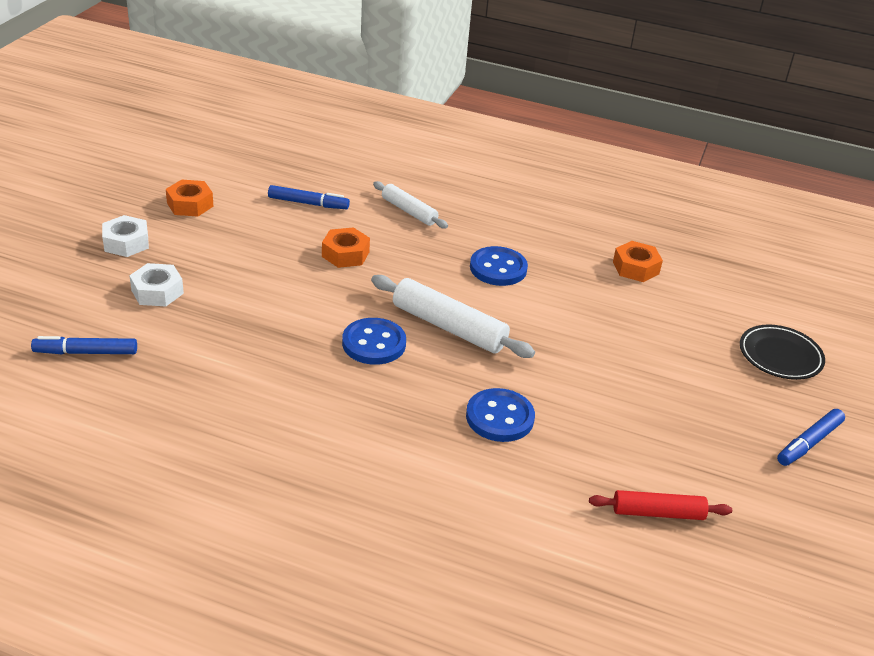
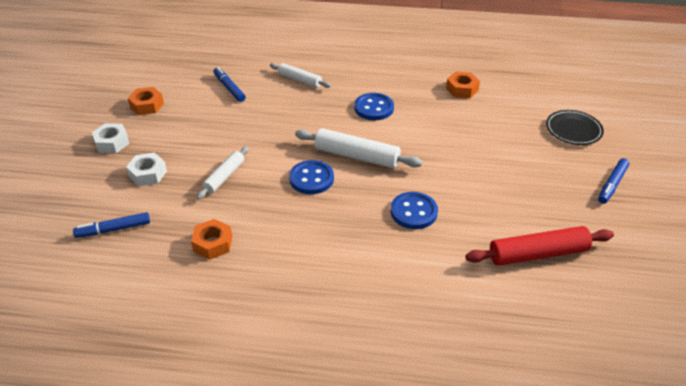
camera: 10 degrees left, 5 degrees up
(257, 316) = (224, 177): none -> white rolling pin
(308, 203) = (229, 88): blue marker -> blue marker turned 120 degrees counterclockwise
(345, 254) = (268, 119): orange nut -> orange nut (213, 244)
(658, 513) = (538, 254): red rolling pin -> red rolling pin, size x1.61

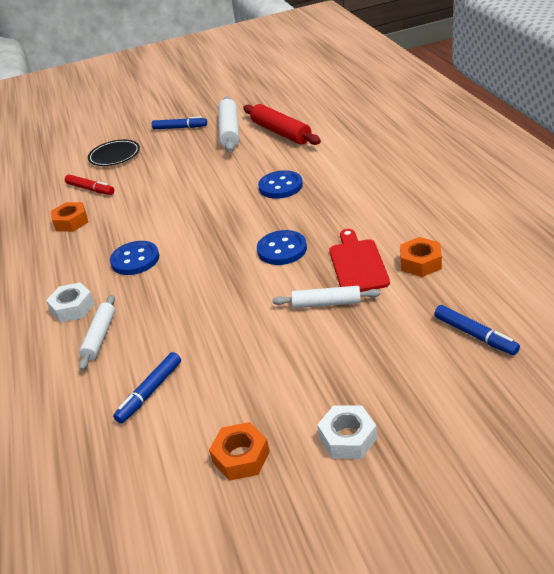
camera: 110 degrees left, 5 degrees down
(148, 174) = (373, 363): white nut -> white nut (73, 308)
(250, 210) = (357, 264): none -> red cutting board
(357, 156) = (226, 239): white rolling pin -> white rolling pin (229, 131)
(512, 106) = (90, 189): none -> red marker

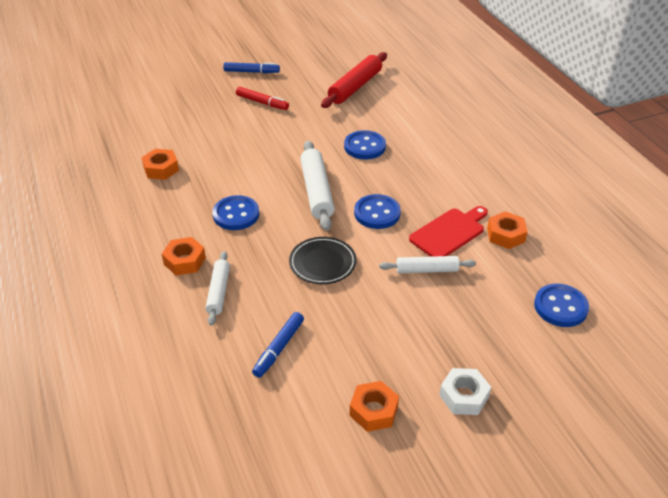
camera: 10 degrees left, 5 degrees up
(73, 308) = (184, 261): white nut -> orange nut
(90, 189) = (173, 134): red marker -> red marker (262, 102)
(114, 156) = (189, 98): black plate -> black plate (322, 263)
(229, 131) = (303, 81): white rolling pin -> white rolling pin (316, 191)
(281, 132) = (355, 87): red rolling pin -> red rolling pin turned 75 degrees clockwise
(357, 264) = (449, 232): red cutting board -> red cutting board turned 60 degrees clockwise
(475, 335) = (560, 307): blue marker -> blue button

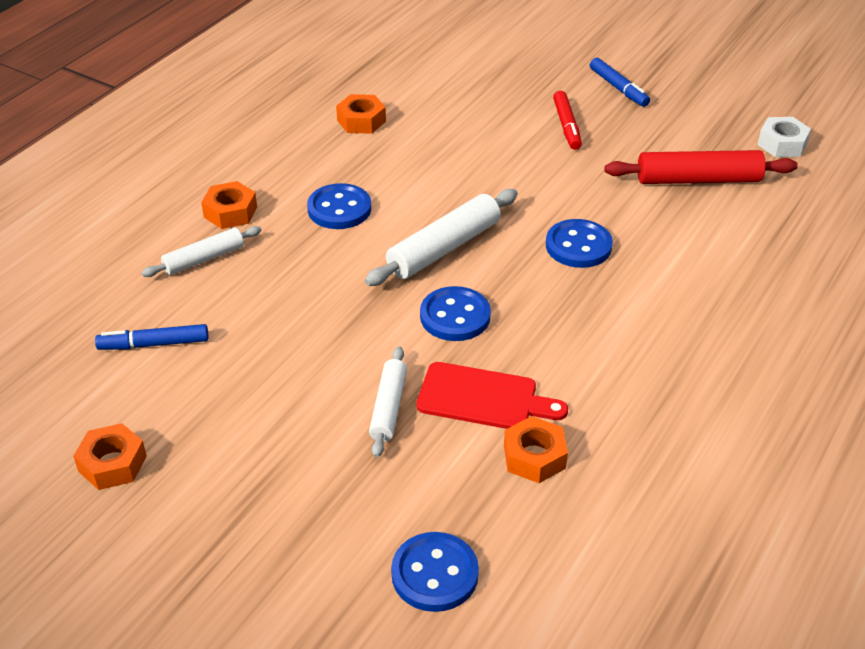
camera: 55 degrees right, 0 degrees up
(322, 263) = (319, 313): black plate -> none
(426, 270) = (389, 407): white rolling pin -> white rolling pin turned 45 degrees clockwise
(464, 396) = (190, 536): white nut -> white nut (782, 144)

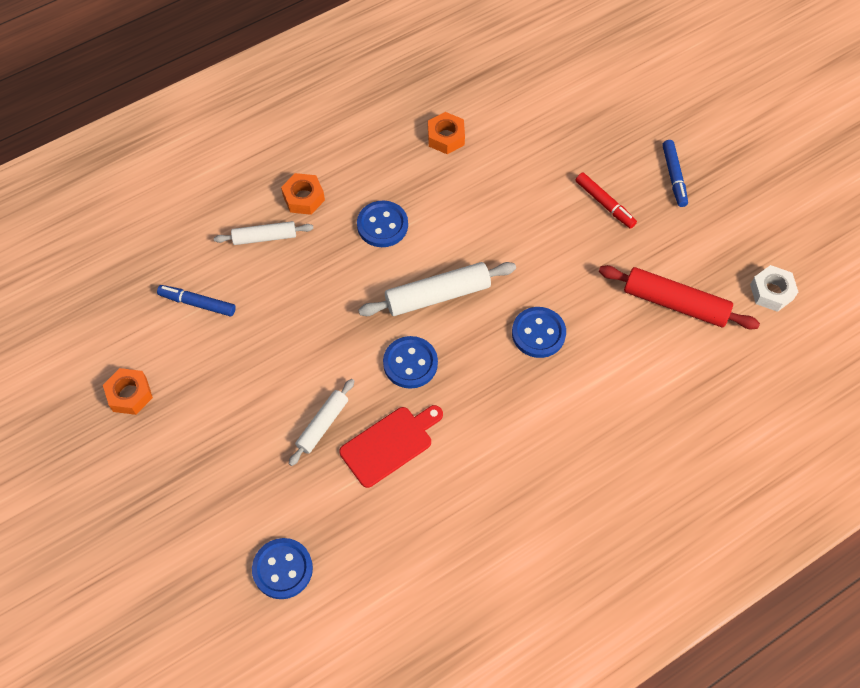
camera: 25 degrees right, 20 degrees up
(483, 398) = (389, 444): red cutting board -> red cutting board turned 75 degrees counterclockwise
(534, 457) = (396, 508): orange nut -> none
(567, 126) = (605, 204): red marker -> red marker turned 60 degrees counterclockwise

